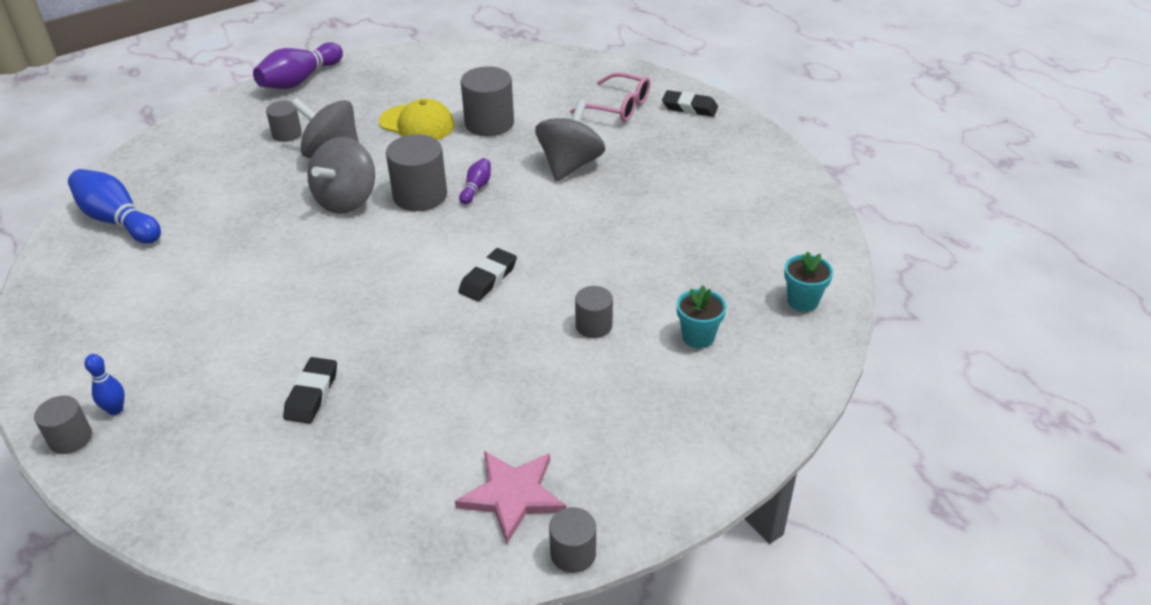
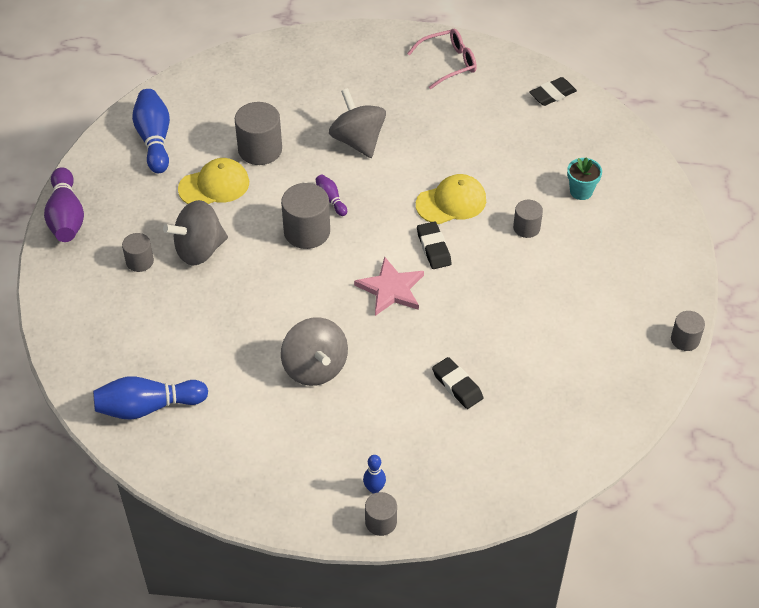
camera: 50 degrees left, 10 degrees up
(346, 200) = (268, 271): grey spinning top -> grey spinning top (315, 367)
(434, 73) = (154, 139): none -> blue bowling pin
(513, 495) = (624, 340): pink star -> pink star (391, 289)
(564, 258) = (451, 202): none -> yellow cap
(618, 107) = (319, 77): pink glasses -> pink glasses (448, 63)
(689, 108) = (361, 46): black eraser -> black eraser (552, 94)
(802, 301) = (597, 130): turquoise flower pot -> none

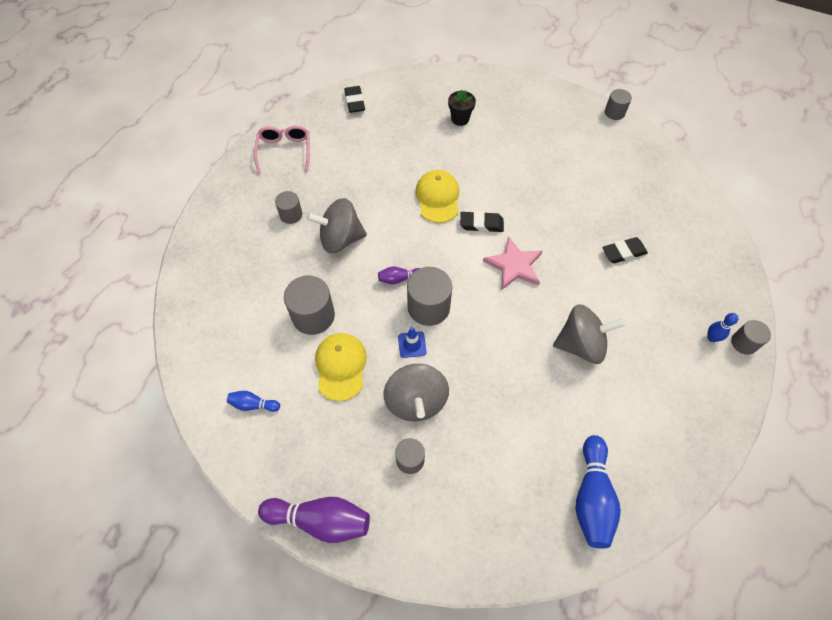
camera: 70 degrees left, 10 degrees up
(154, 139) = (253, 404): blue bowling pin -> blue bowling pin, size x0.51
(258, 230) = (412, 344): none -> blue traffic cone
(526, 228) = (483, 161): grey cylinder -> grey cylinder (291, 214)
(581, 191) = (460, 119): turquoise flower pot -> black flower pot

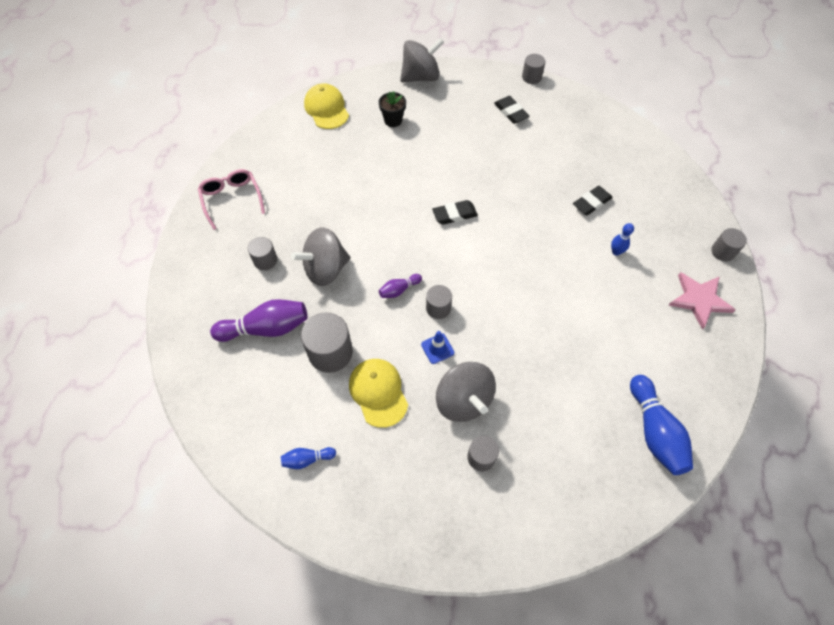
camera: 20 degrees left, 0 degrees up
(320, 520) = (421, 546): purple bowling pin -> purple bowling pin (266, 328)
(354, 102) = (283, 131): black eraser -> black eraser (511, 112)
(428, 307) = (438, 308): grey cylinder -> grey cylinder, size x0.59
(438, 198) = (403, 201): yellow cap -> yellow cap (326, 109)
(514, 265) = (500, 244): pink star -> pink star (699, 300)
(581, 344) = (589, 298): grey spinning top -> grey spinning top (421, 77)
(711, 338) = (695, 255): blue bowling pin -> blue bowling pin (616, 252)

